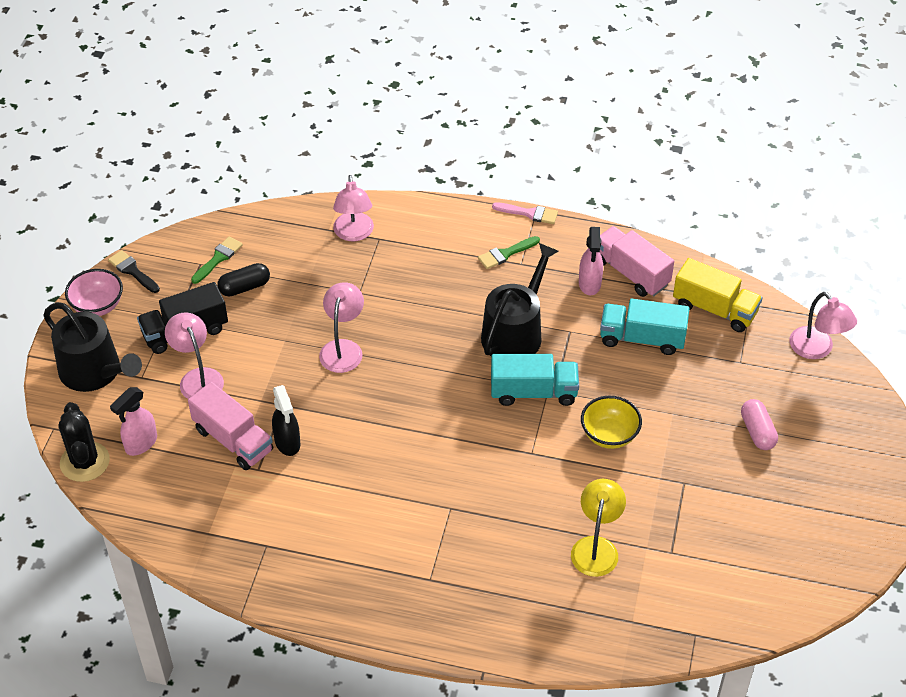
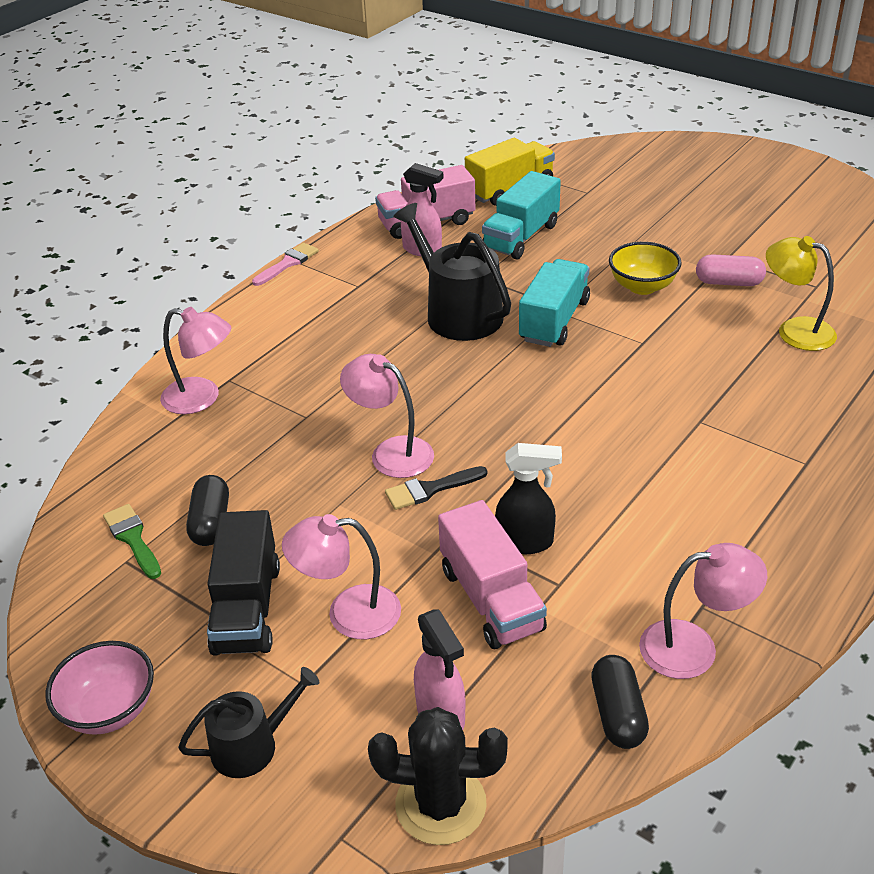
camera: 65 degrees left, 10 degrees down
(95, 372) = (252, 745): black watering can -> black watering can, size x0.57
(132, 271) = (72, 646): black brush -> black brush (430, 489)
(168, 522) = (618, 713): none -> black capsule
(233, 440) = (491, 599): pink truck -> pink truck turned 90 degrees clockwise
(506, 254) = (334, 292): green brush -> none
(757, 432) = (680, 204): pink capsule -> pink capsule (728, 282)
(817, 349) = (595, 152): pink lamp -> pink lamp (694, 647)

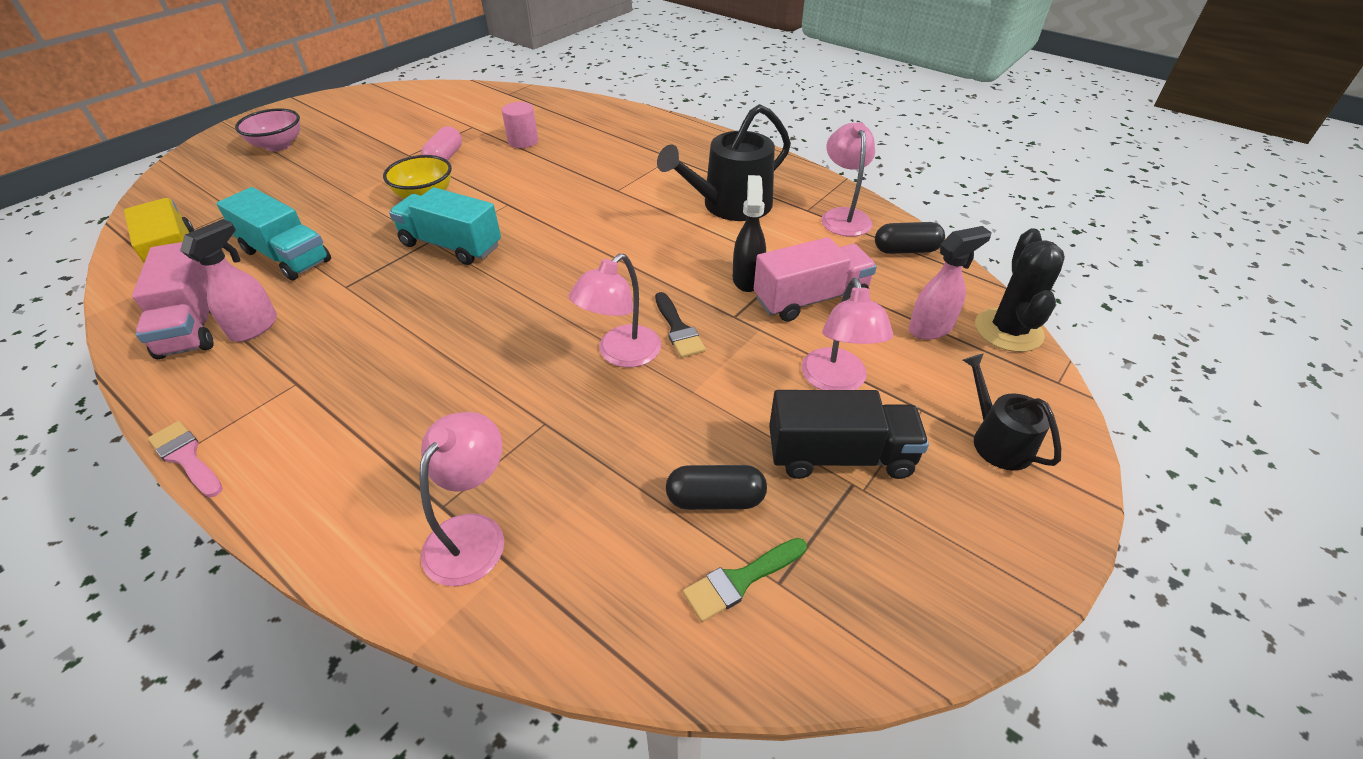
camera: 90 degrees left, 5 degrees up
(110, 710) = (995, 563): pink bowl -> pink bowl (278, 145)
(458, 313) = (403, 304): black watering can -> black watering can (730, 205)
(795, 330) = (523, 141): yellow lamp -> pink cylinder

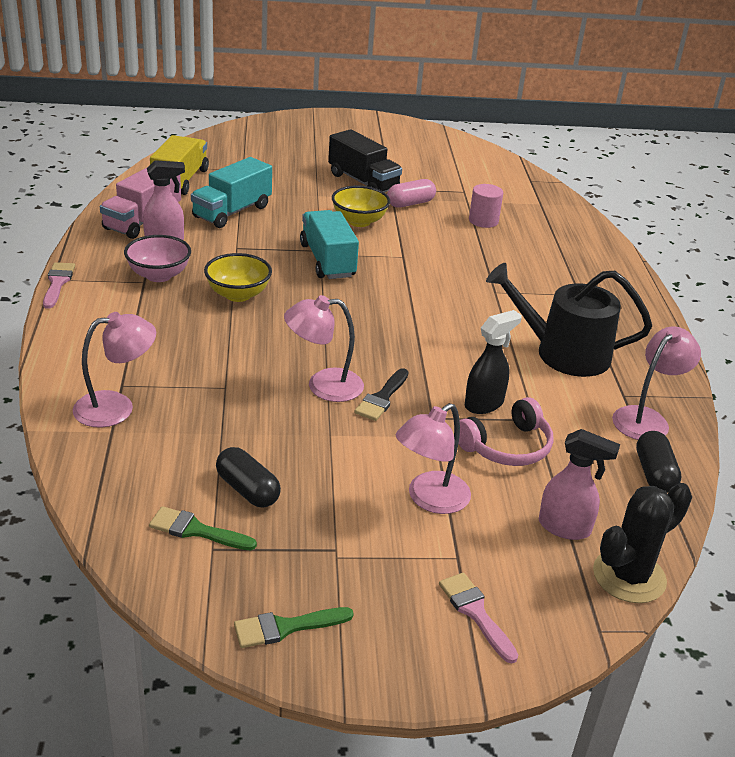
camera: 45 degrees right, 10 degrees down
(278, 145) = (322, 140): pink bowl -> pink bowl (159, 275)
(286, 256) = (232, 212): turquoise truck -> turquoise truck turned 45 degrees clockwise
(417, 329) = (238, 294): none -> yellow bowl
(810, 299) = (507, 446): pink truck -> pink headphones
(839, 456) = (354, 532): black truck -> black truck (363, 182)
(906, 250) = (654, 474): black capsule -> black capsule turned 45 degrees clockwise
(936, 589) = (286, 627): none -> green brush
(997, 440) = (475, 613): black watering can -> pink brush

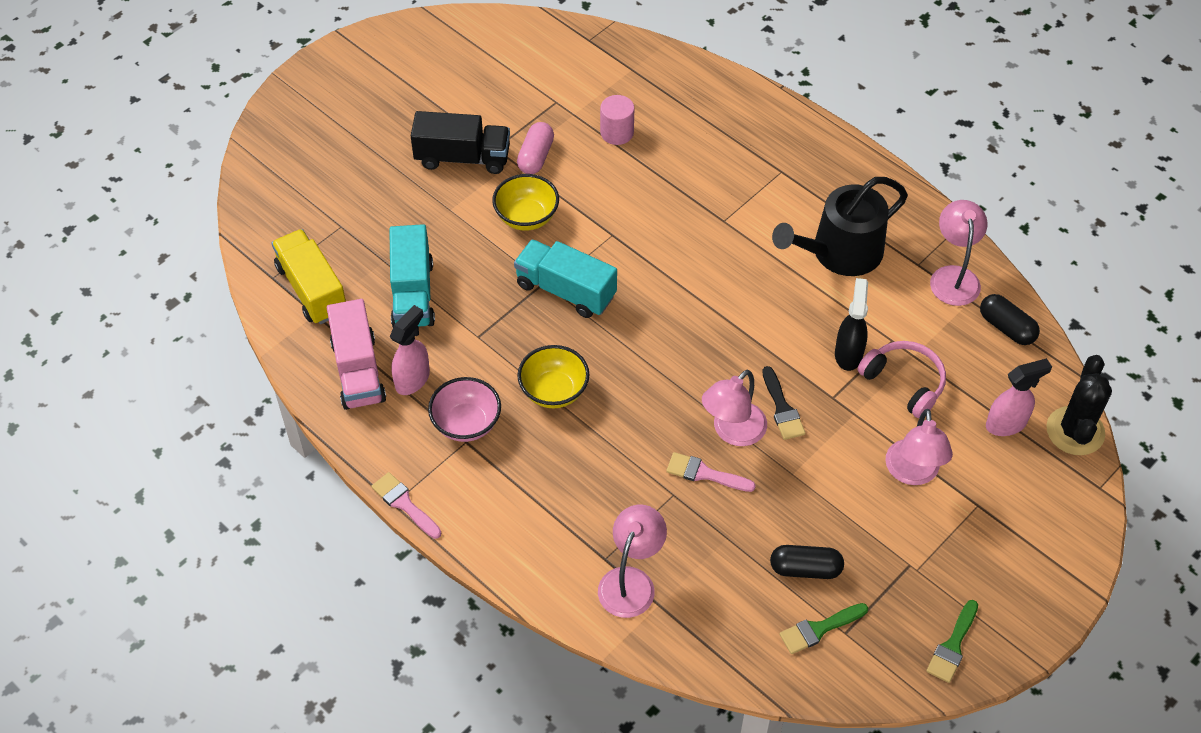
camera: 40 degrees left, 20 degrees up
(475, 613) = (1030, 537): pink brush -> pink brush (704, 474)
(507, 446) = (904, 382): pink headphones -> pink headphones turned 60 degrees counterclockwise

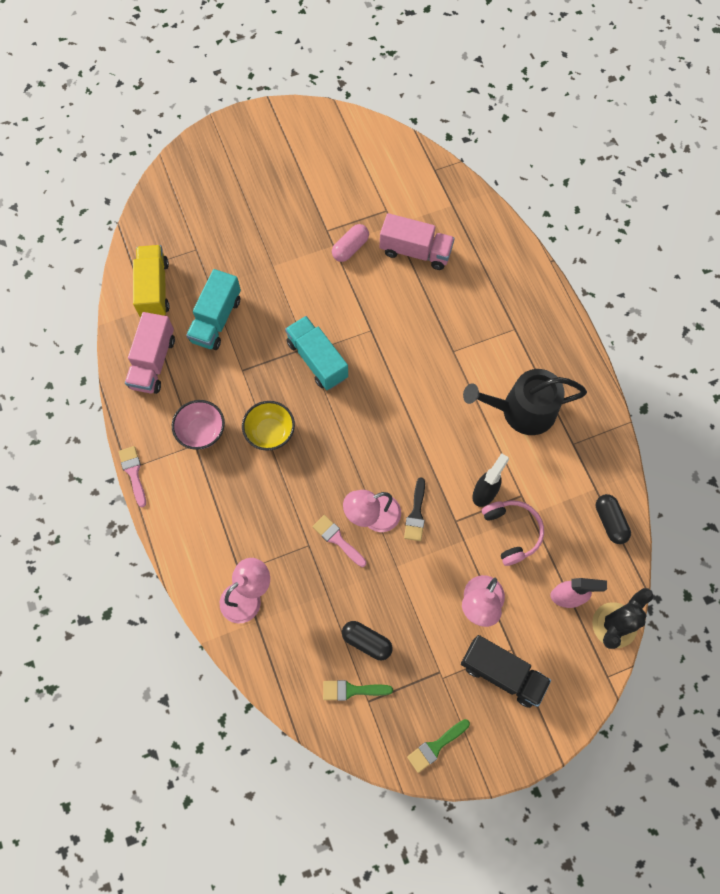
camera: 25 degrees right, 15 degrees up
(413, 379) = (184, 384): pink spray bottle -> none
(462, 157) = (301, 229): black truck -> black truck (502, 673)
(526, 217) = (320, 293): yellow bowl -> none
(617, 133) = (415, 251): pink cylinder -> pink truck
(953, 276) = (593, 464): pink lamp -> none

